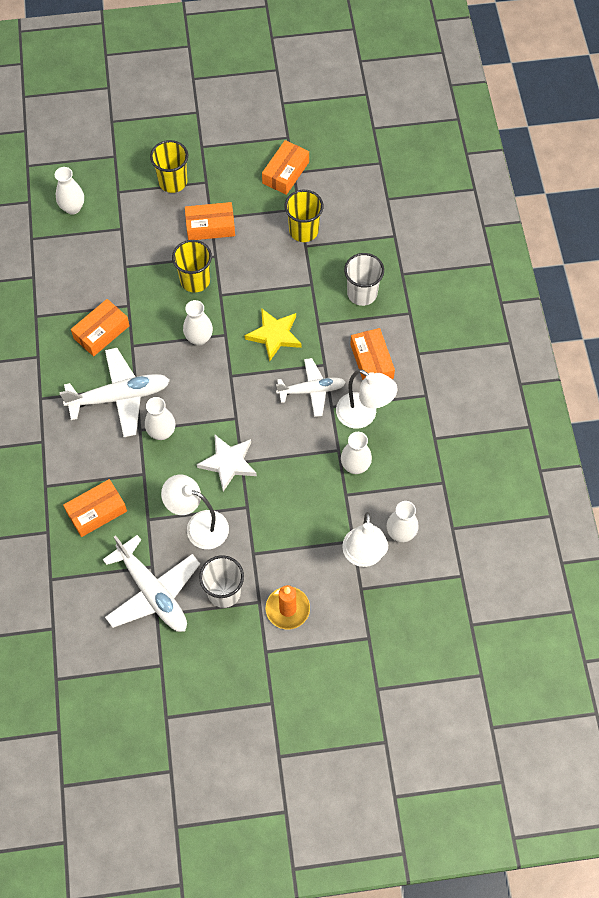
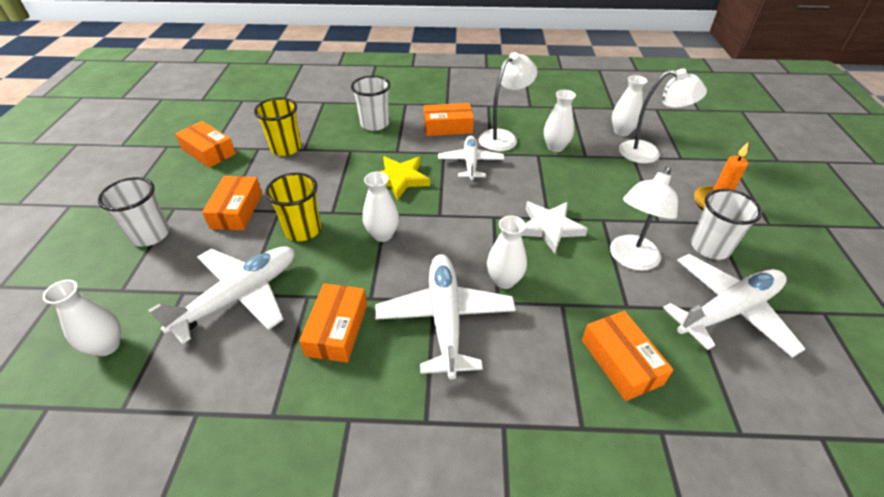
camera: 80 degrees left, 20 degrees down
(101, 332) = (337, 329): orange box -> orange box turned 45 degrees clockwise
(122, 264) = (240, 296): none -> white plane
(173, 182) = (150, 235): yellow cup -> white cup

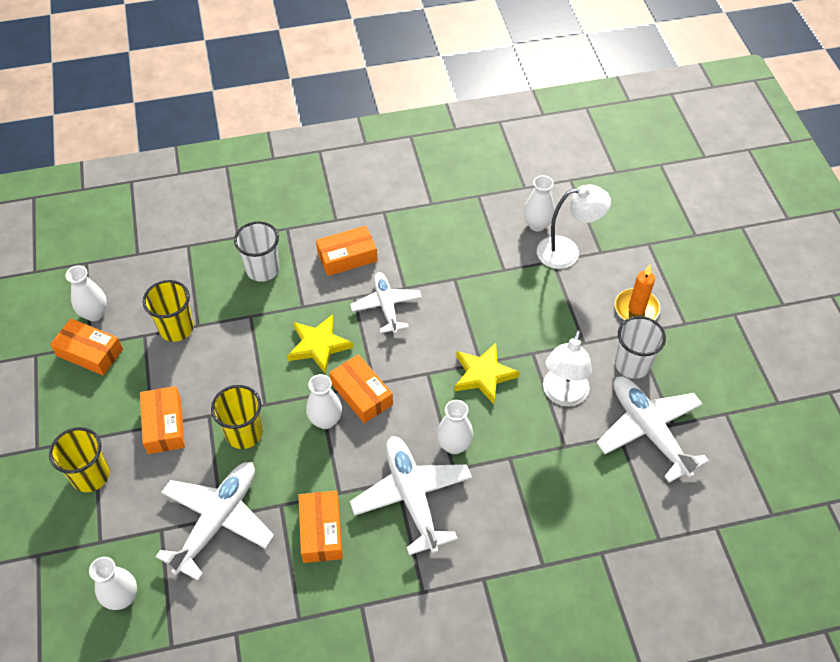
camera: 15 degrees left, 10 degrees up
(150, 235) = (90, 476): white cup -> yellow cup
(503, 137) = (412, 260): white lamp -> none
(549, 228) = (483, 375): white star -> yellow star
(555, 147) = (470, 264): white vase -> white vase (94, 313)
(621, 362) = (565, 501): orange box -> orange box (361, 394)
(728, 311) = (648, 430): white plane -> white plane turned 75 degrees counterclockwise

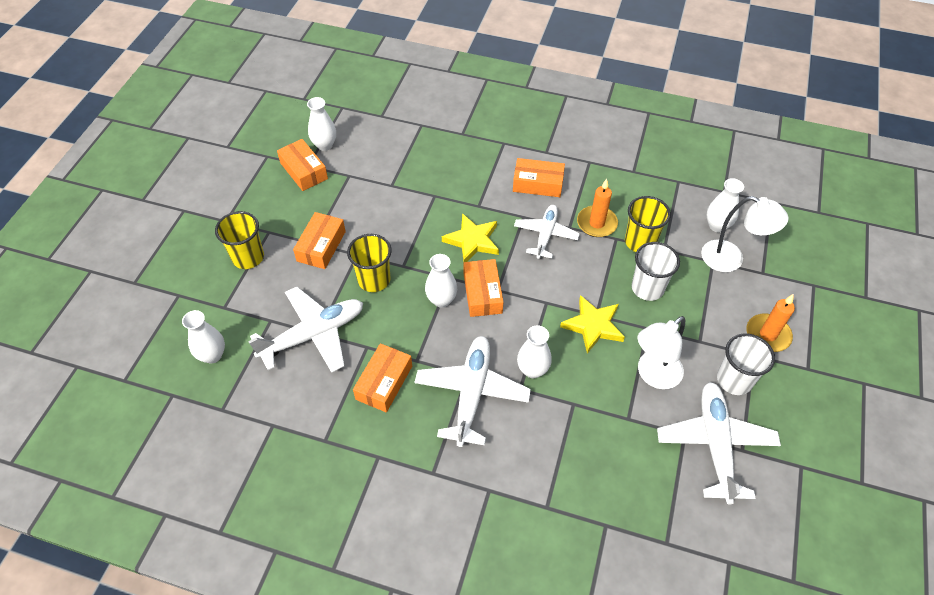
camera: 30 degrees right, 0 degrees up
(176, 328) = (375, 181): yellow cup -> yellow cup (640, 242)
(263, 269) = (465, 165): white cup -> white cup (647, 288)
(427, 272) = (596, 223): none -> orange candle

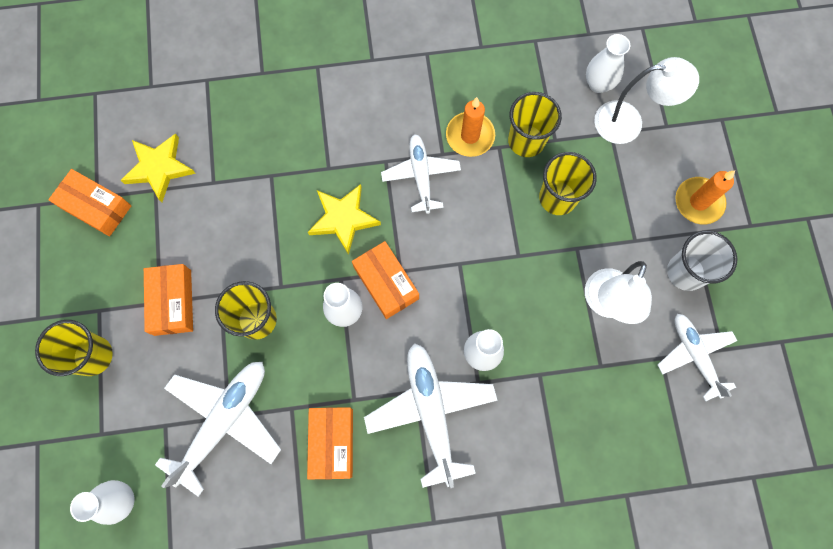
camera: 25 degrees left, 20 degrees up
(325, 145) = (102, 158): white vase -> none
(538, 184) = (382, 109): orange box -> none
(593, 326) = (521, 271): yellow star -> yellow star (159, 168)
(647, 288) = (557, 198): white cup -> yellow cup
(715, 444) = (694, 355): white plane -> white plane, size x0.65

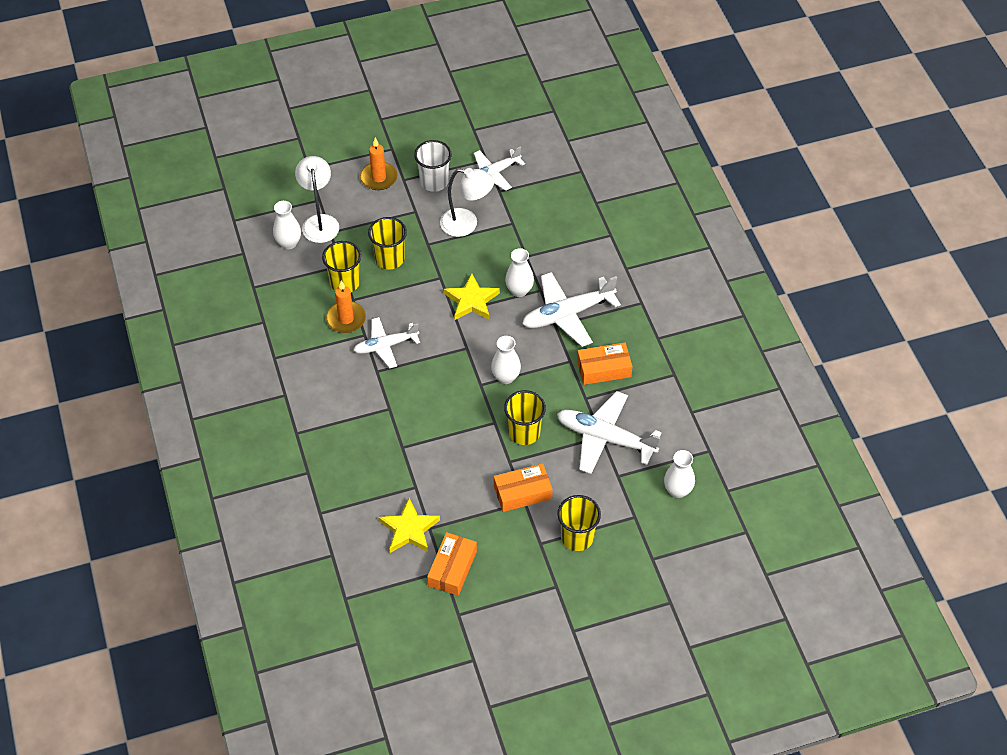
camera: 100 degrees left, 20 degrees down
(343, 219) = (431, 391): yellow star -> yellow star (472, 300)
(386, 283) = (478, 355): orange box -> none

